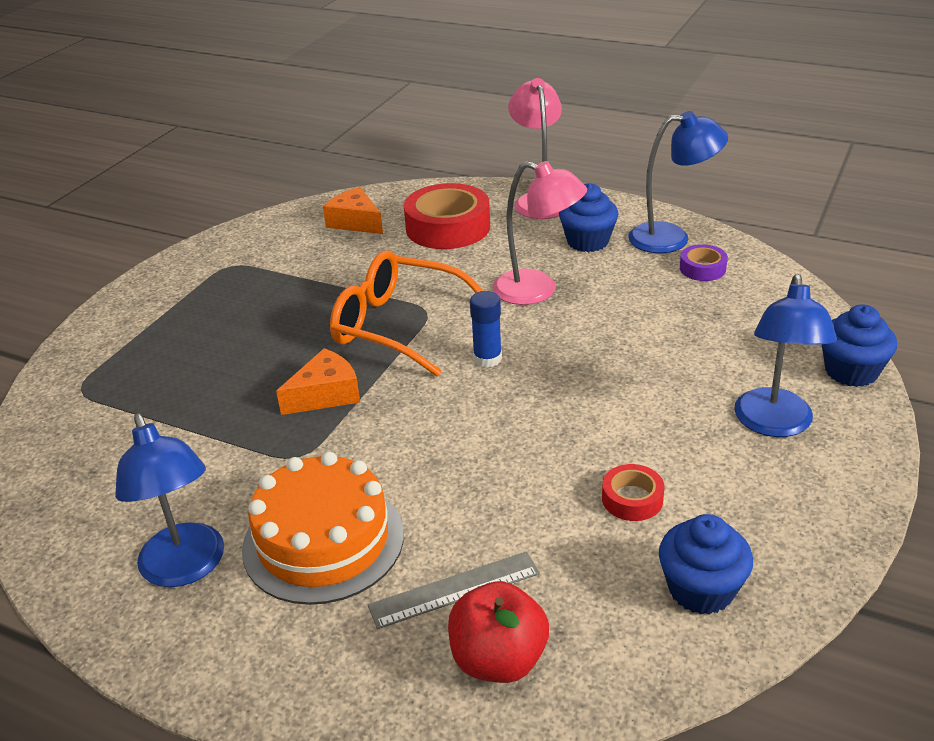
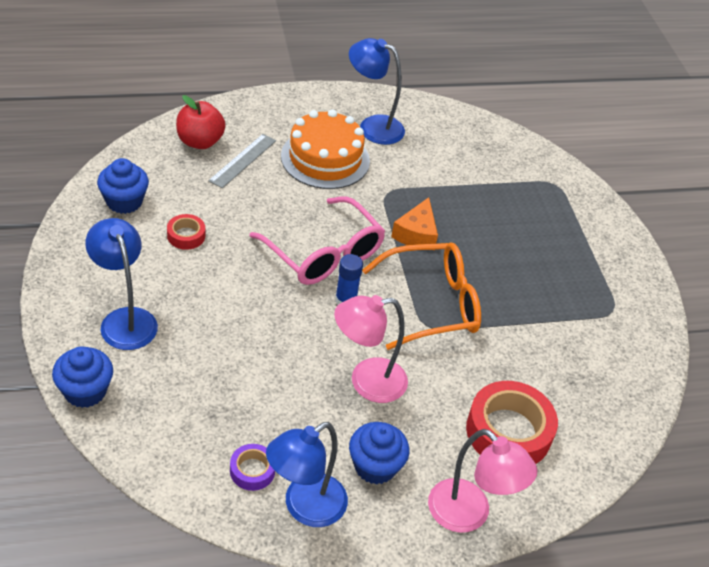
camera: 135 degrees right, 10 degrees up
(355, 222) = (589, 403): orange cheese -> none
(464, 412) = (324, 254): none -> pink glasses

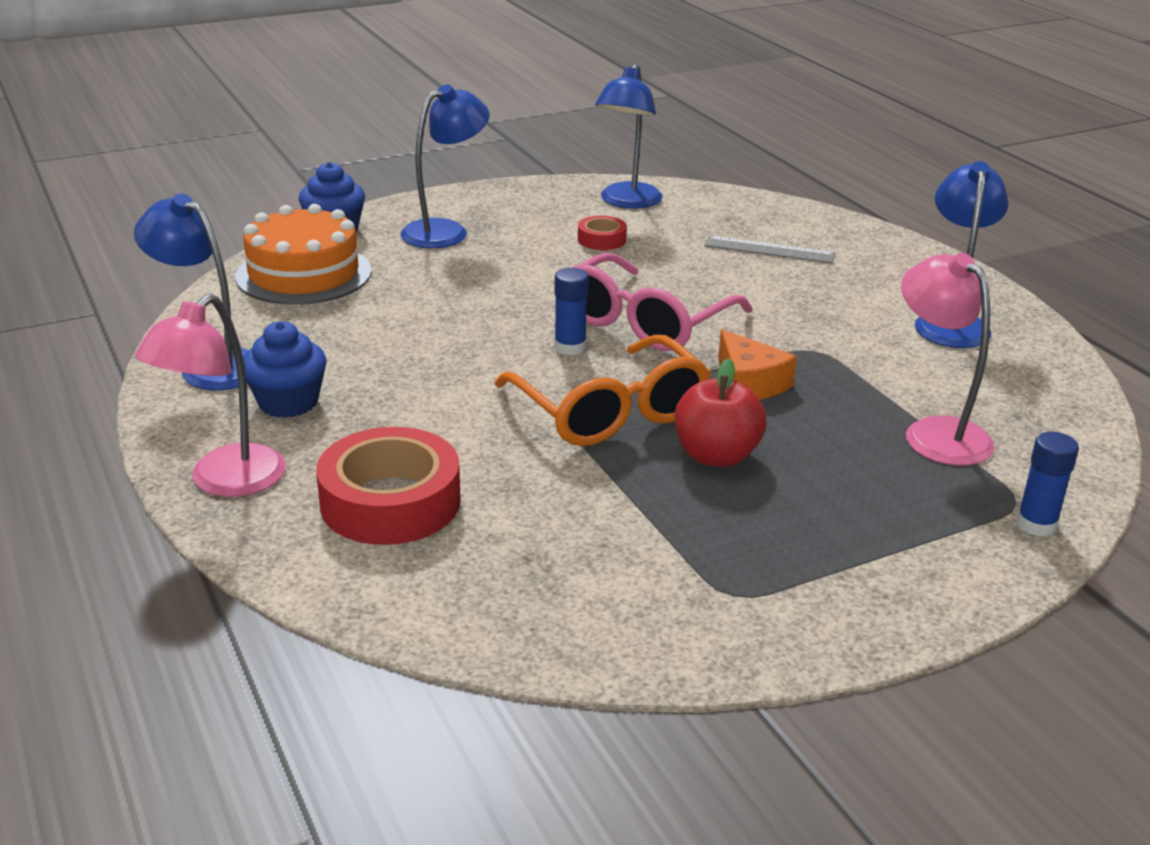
camera: 80 degrees right, 15 degrees down
(124, 201) = (627, 202): blue cupcake -> blue lamp
(200, 141) = (775, 222): red apple -> red apple (716, 456)
(252, 471) = (256, 327): purple tape -> none
(325, 158) = (836, 299): orange cake -> orange cake (304, 274)
(366, 382) = (430, 379): pink lamp -> pink lamp (935, 432)
(416, 234) = (749, 383): orange cheese -> orange cheese turned 120 degrees counterclockwise
(573, 186) = (1036, 524): none -> blue glue stick

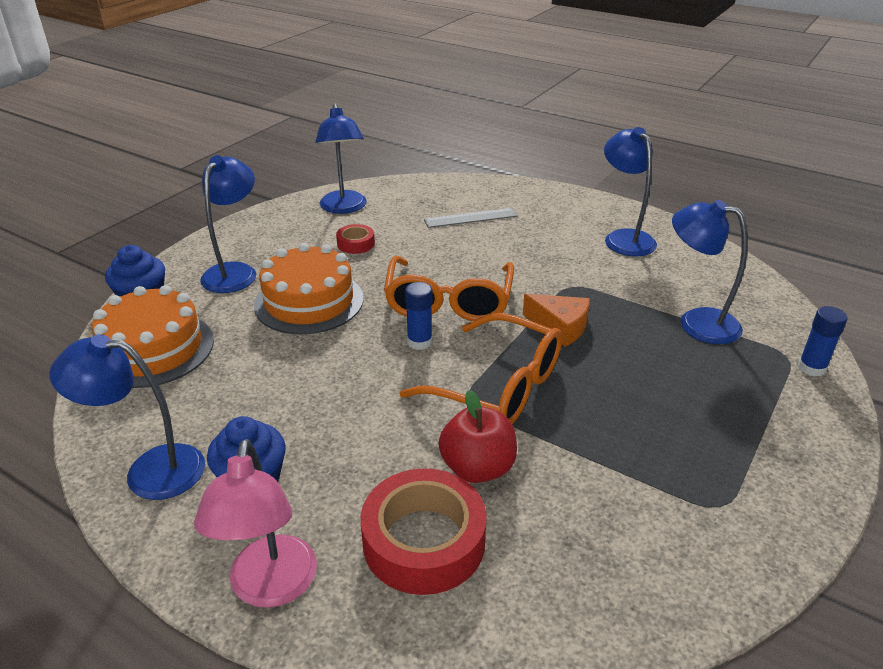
camera: 30 degrees left, 5 degrees up
(493, 278) = (309, 301): none -> orange cake
(644, 322) = (448, 302): pink glasses -> orange glasses
(716, 456) = (598, 394): red apple -> red apple (477, 468)
(935, 432) = (697, 322): pink lamp -> blue lamp

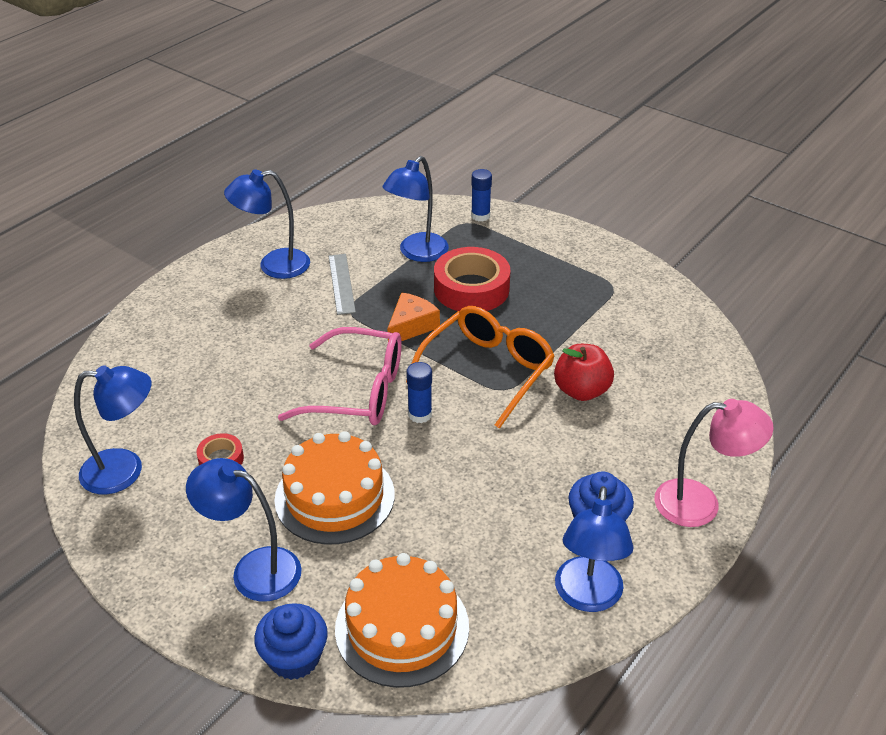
camera: 85 degrees left, 5 degrees up
(424, 541) = (652, 423): red tape -> red tape (471, 289)
(448, 302) = (358, 391): orange glasses -> pink glasses
(470, 218) = (194, 363): grey ruler -> grey ruler (341, 283)

